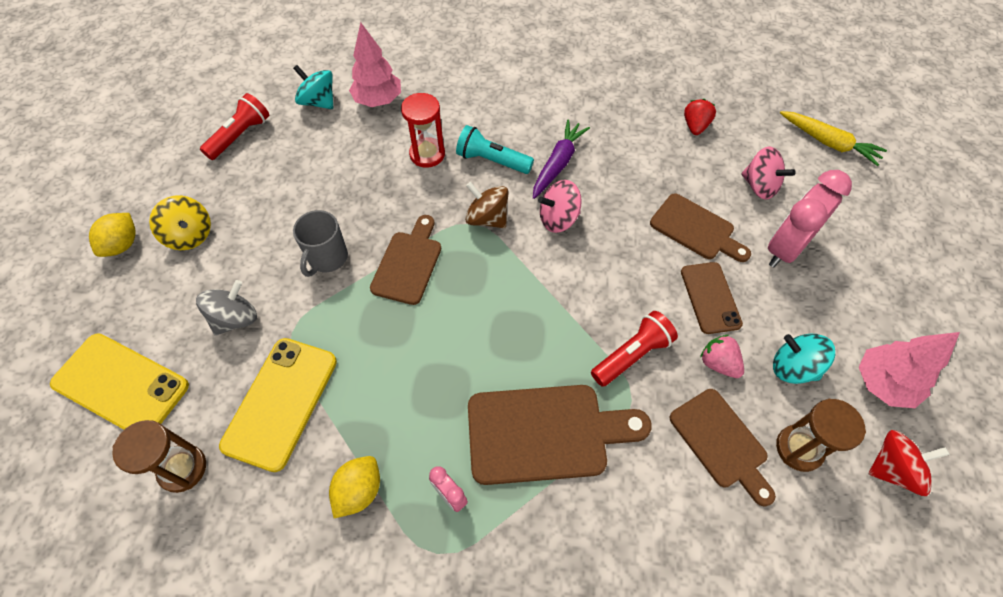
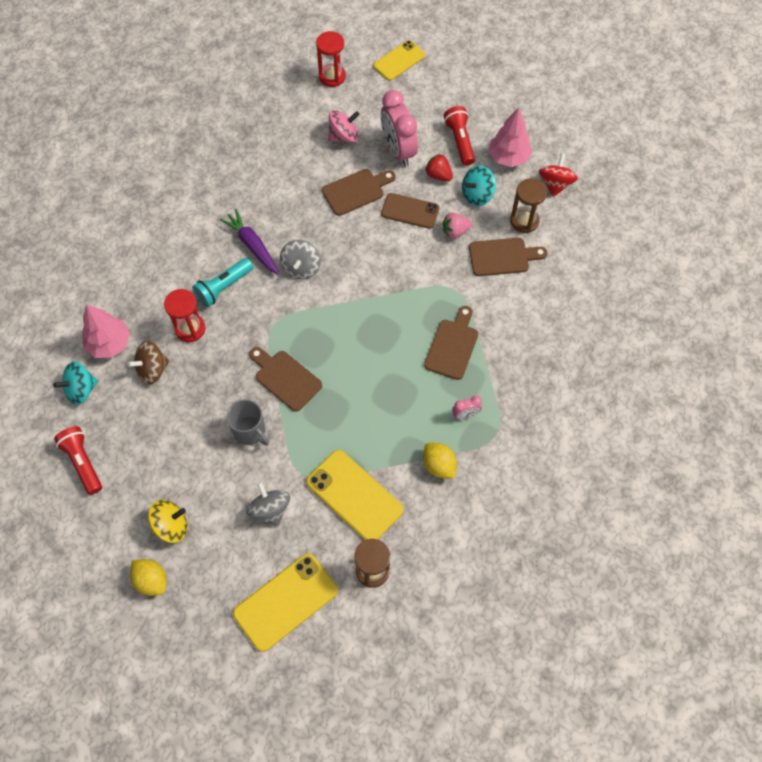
camera: 65 degrees left, 5 degrees up
(487, 218) = (275, 312): brown spinning top -> brown spinning top (152, 369)
(545, 433) = (452, 346): brown cutting board -> brown cutting board, size x0.66
(558, 219) = (301, 268): pink spinning top -> grey spinning top
(632, 355) = (426, 274): red flashlight -> red flashlight (460, 141)
(695, 126) = (271, 144): red strawberry -> red strawberry (438, 175)
(828, 142) = (332, 76): yellow carrot -> red hourglass
(911, 196) = (399, 61): none -> yellow phone

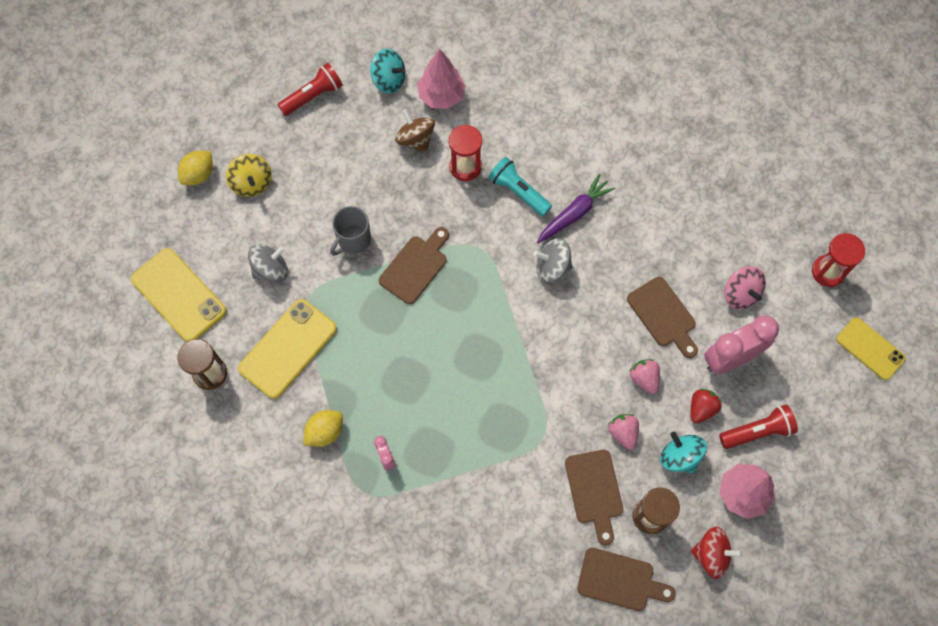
camera: 85 degrees right, 5 degrees up
(81, 390) = (389, 80): turquoise spinning top -> turquoise spinning top turned 150 degrees clockwise
(410, 211) = (644, 378): brown phone -> pink strawberry
(452, 346) = (469, 438): brown cutting board -> brown cutting board (620, 580)

